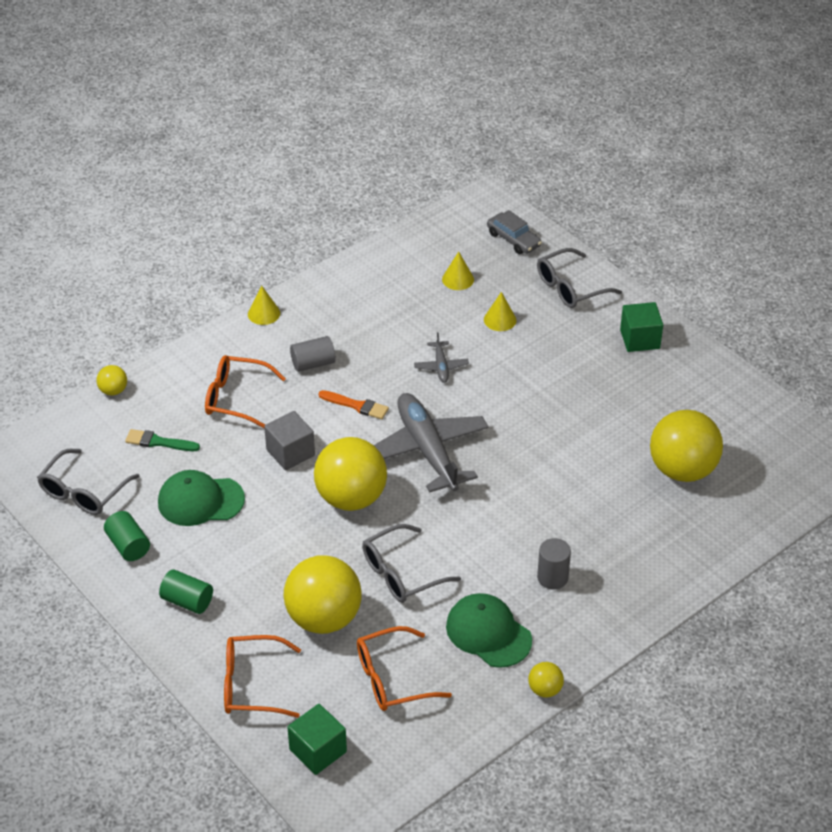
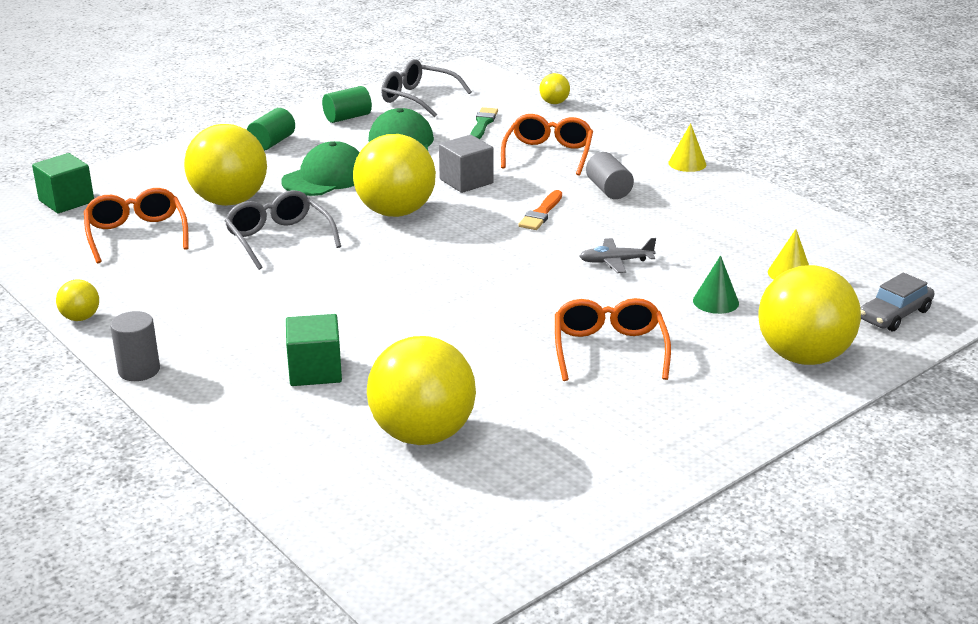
camera: 90 degrees right, 15 degrees down
(251, 685) = (159, 171): orange glasses -> orange glasses (609, 349)
(427, 450) = (468, 253): grey plane -> none
(488, 633) = (177, 286): green cap -> green cap (326, 177)
(500, 320) = (715, 301): yellow cone -> green cone
(552, 577) = (247, 327): grey cylinder -> grey cylinder (139, 370)
(570, 287) = (803, 357): grey glasses -> yellow ball
(640, 339) = (702, 412): green cube -> green cube (315, 371)

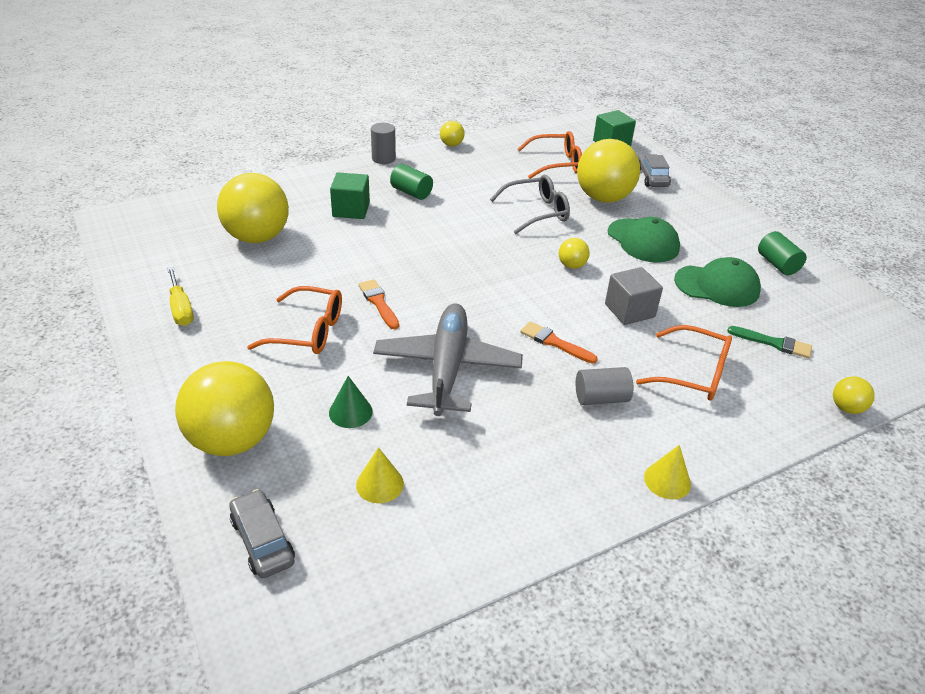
camera: 100 degrees right, 10 degrees up
(166, 175) = (652, 177): none -> grey car
(272, 143) = (715, 223): green cylinder -> green cylinder (411, 192)
(395, 212) = (572, 265): yellow ball -> yellow ball, size x0.44
(418, 98) = (838, 311): grey glasses -> none
(528, 315) = (378, 303): none -> orange brush
(615, 262) = (447, 367): grey plane -> grey plane, size x2.24
(621, 453) = (181, 308): none -> yellow screwdriver

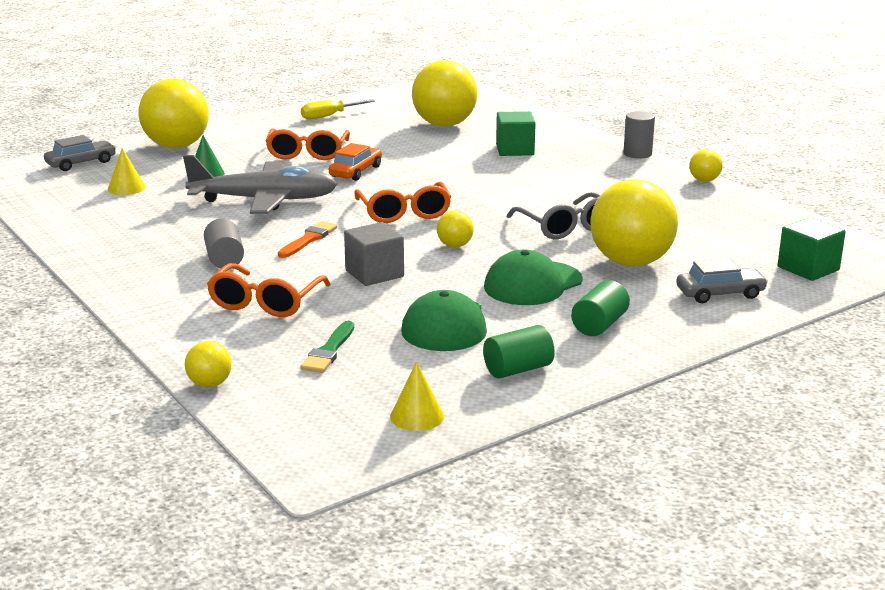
camera: 85 degrees right, 15 degrees down
(378, 303) = (356, 171): orange brush -> orange car
(411, 192) = (569, 170): green cylinder -> green cylinder (599, 325)
(556, 164) = (706, 235): orange glasses -> orange glasses (404, 213)
(667, 480) = (112, 284): yellow cone -> yellow cone (417, 416)

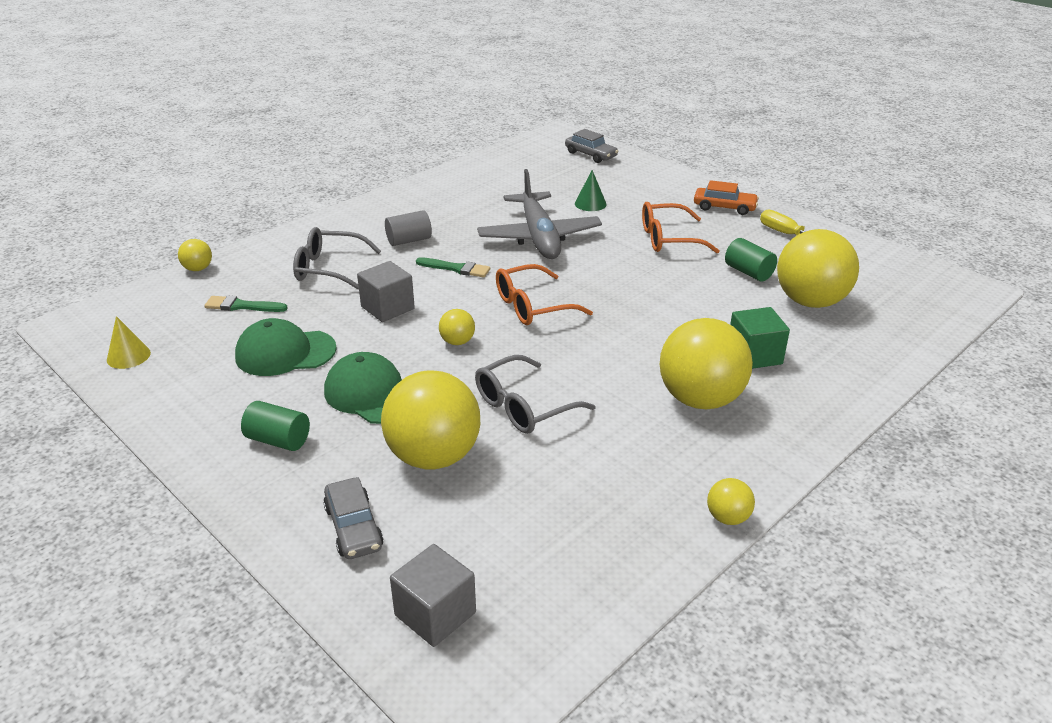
camera: 80 degrees right, 10 degrees up
(126, 188) = (544, 180): yellow cone -> none
(177, 146) = (651, 181): yellow ball -> yellow ball (700, 399)
(265, 302) = (328, 268): orange glasses -> grey glasses
(308, 239) = (456, 268): orange brush -> green brush
(356, 171) = (631, 269): orange car -> orange car (724, 207)
(518, 369) = (195, 398): green cylinder -> green cylinder (748, 272)
(637, 154) = (802, 453): grey cylinder -> none
(808, 268) = (435, 614): green cube -> grey cube

